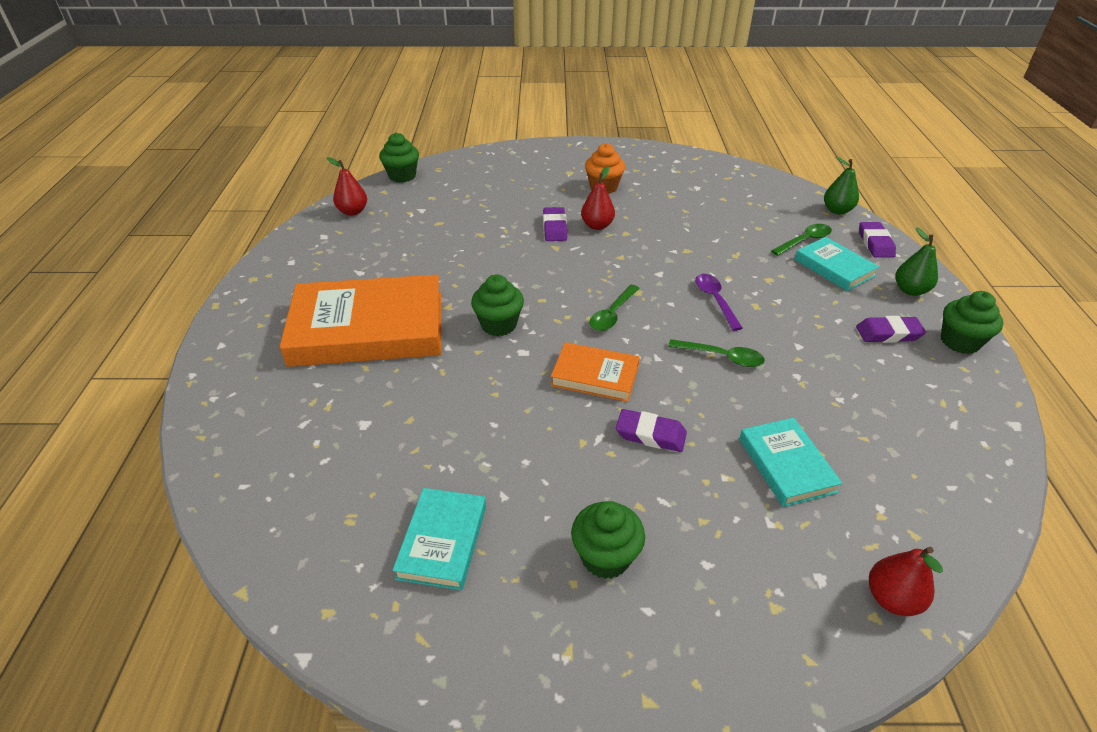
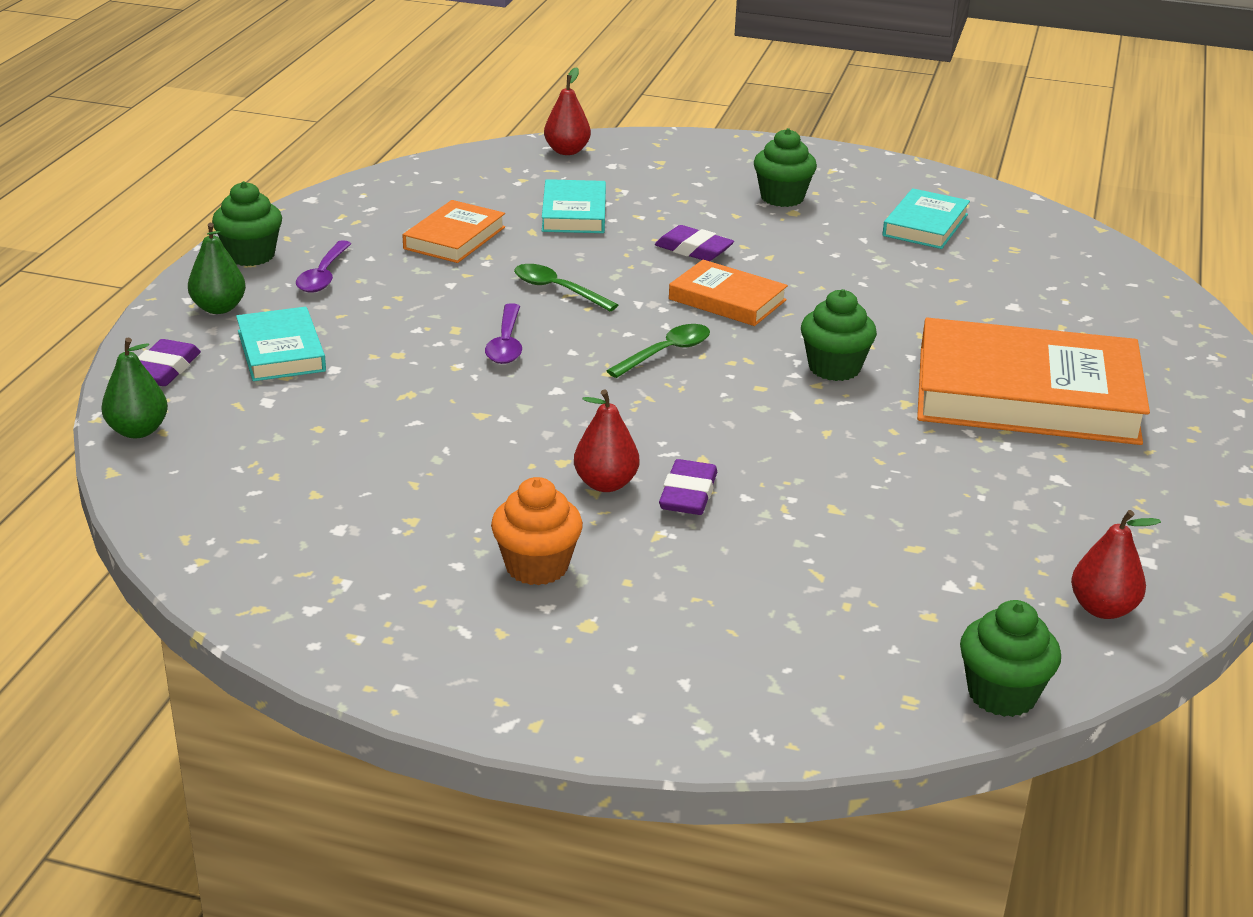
camera: 165 degrees left, 10 degrees down
(804, 241) = (271, 393): green spoon -> none
(848, 400) = (454, 238): none -> orange book
(888, 334) = (323, 275): purple eraser -> purple spoon

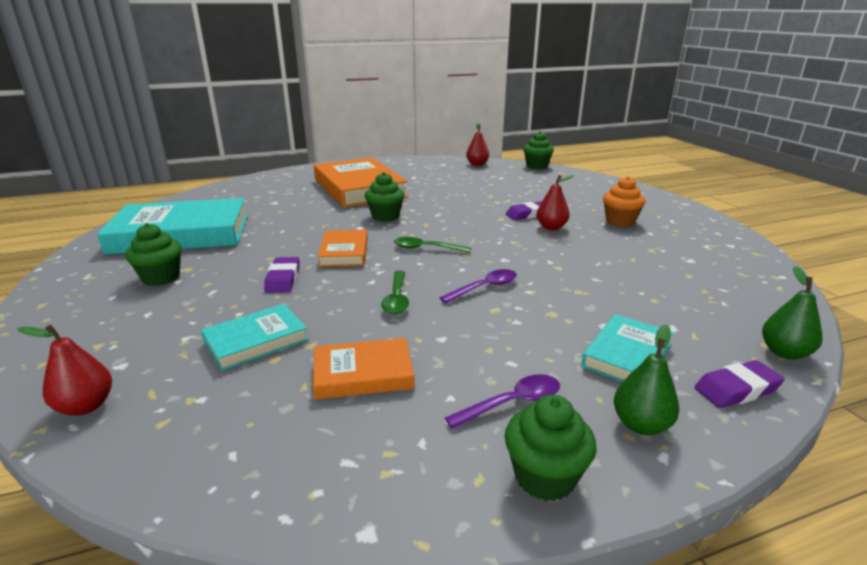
camera: 125 degrees left, 5 degrees down
(925, 225) = (181, 234): turquoise book -> turquoise book, size x2.00

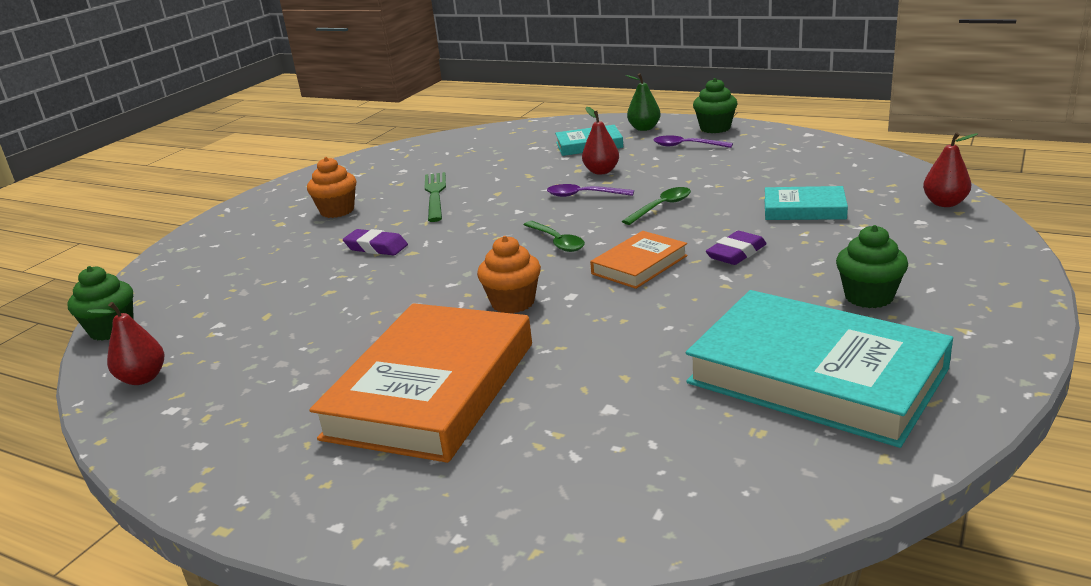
camera: 130 degrees left, 0 degrees up
(363, 373) = (748, 174): orange book -> none
(385, 216) = (513, 303): green cupcake -> orange cupcake
(551, 227) = (402, 225): red pear -> red pear (601, 171)
(596, 250) = (435, 195): none -> green fork
(736, 389) = (575, 125): purple eraser -> none
(784, 352) = (515, 128): green pear -> none

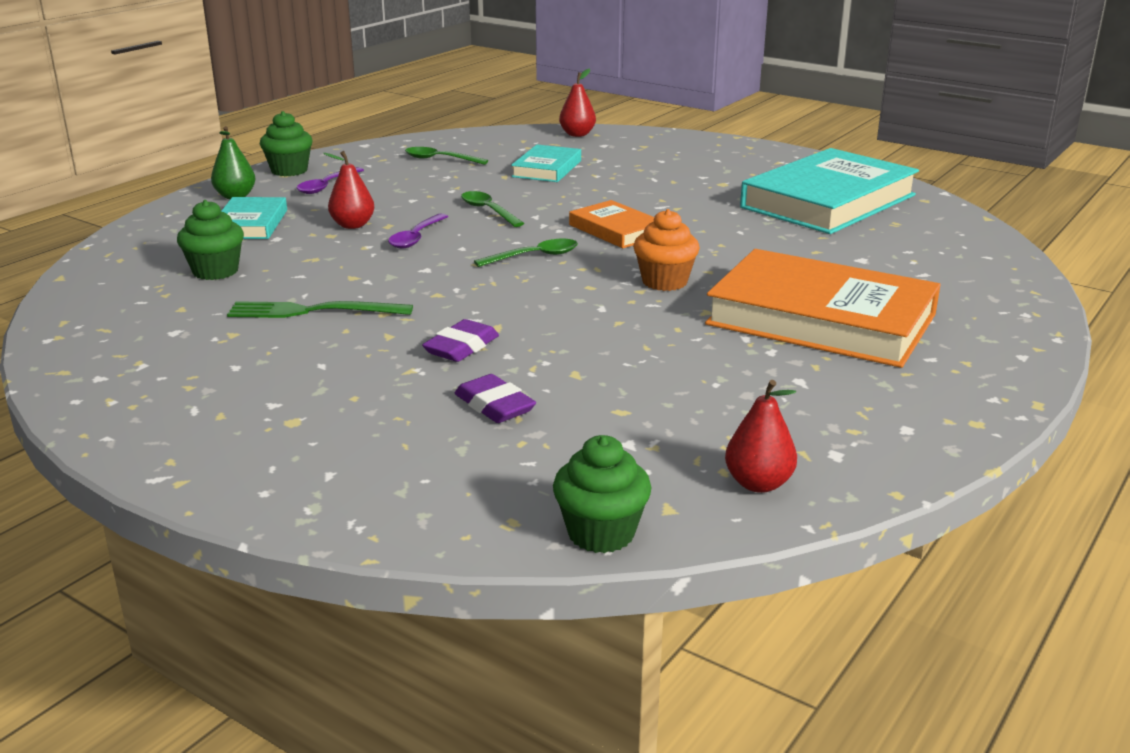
camera: 85 degrees left, 0 degrees up
(337, 211) = (293, 377): orange cupcake -> none
(736, 253) = (618, 198): purple eraser -> purple eraser (494, 406)
(791, 165) = (440, 159): none -> green spoon
(868, 297) = (721, 174): green cupcake -> green cupcake (215, 271)

